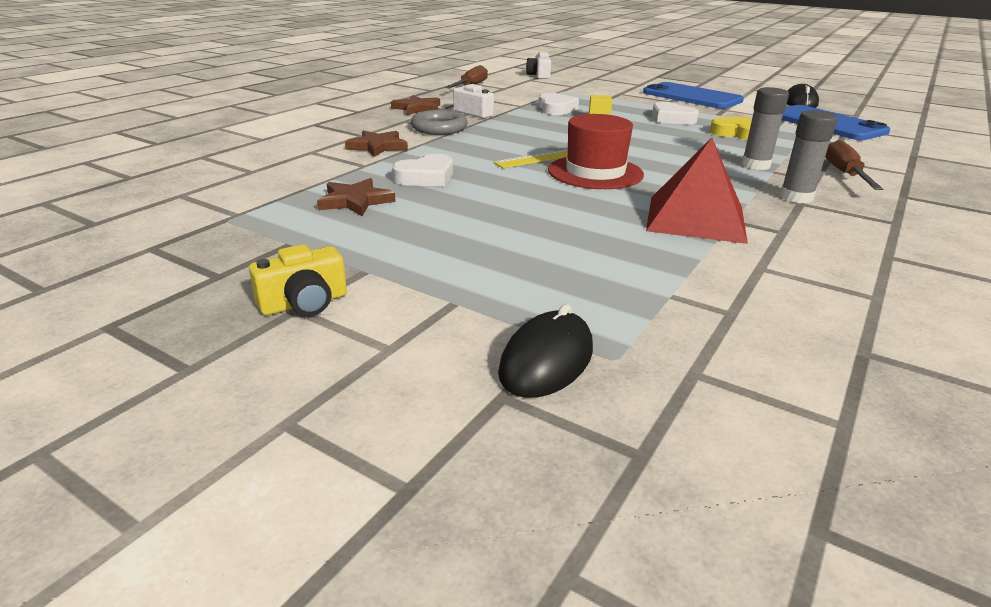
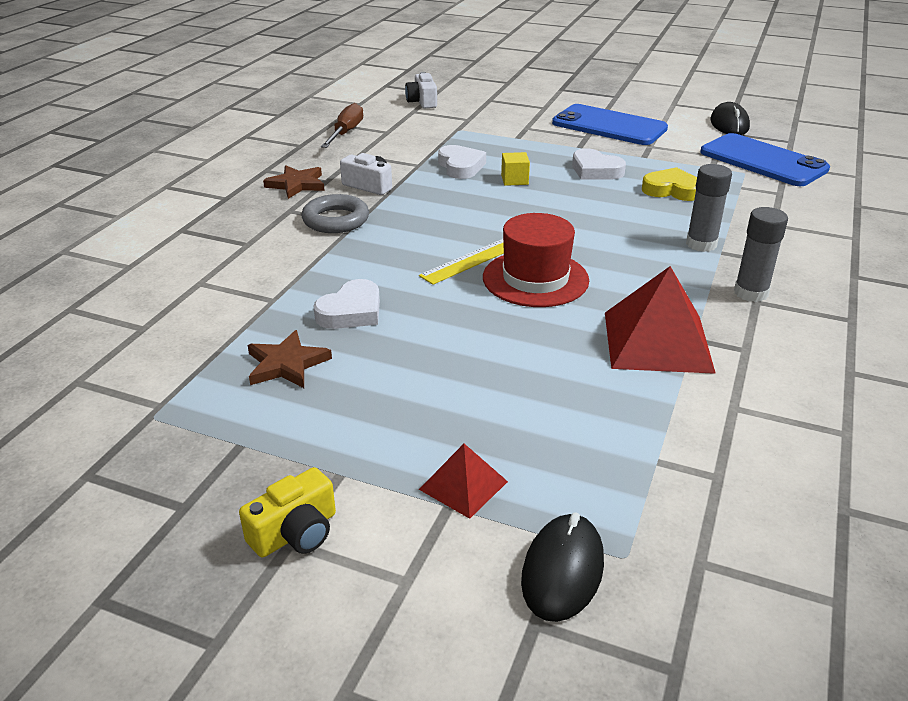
camera: 10 degrees left, 5 degrees up
(378, 146) = (275, 263): brown star -> none
(474, 290) = (463, 485): none -> red pyramid
(845, 174) = (793, 247): brown screwdriver -> none

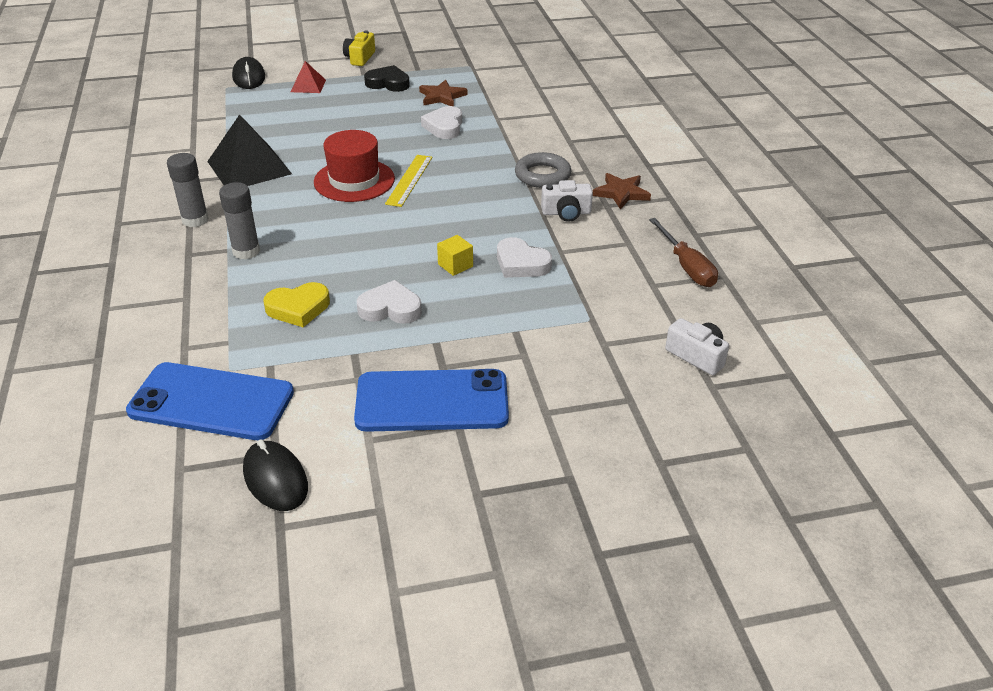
camera: 145 degrees right, 5 degrees up
(326, 429) = (388, 83): none -> black heart
(657, 341) = (249, 167): red pyramid -> black pyramid

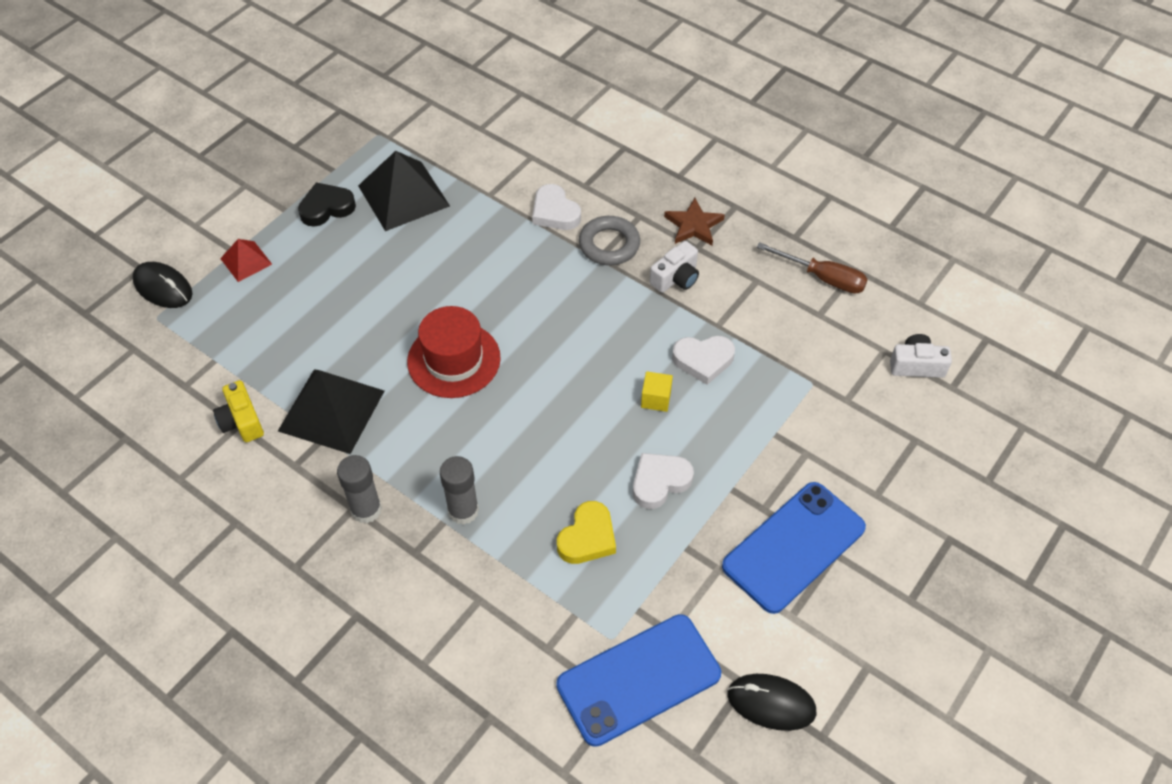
camera: 40 degrees left, 15 degrees up
(360, 58) = (250, 187): yellow camera -> yellow camera (242, 421)
(409, 180) = (502, 326): yellow ruler -> none
(442, 97) = (403, 195): brown star -> black pyramid
(444, 127) = (453, 236): white heart -> white heart (555, 212)

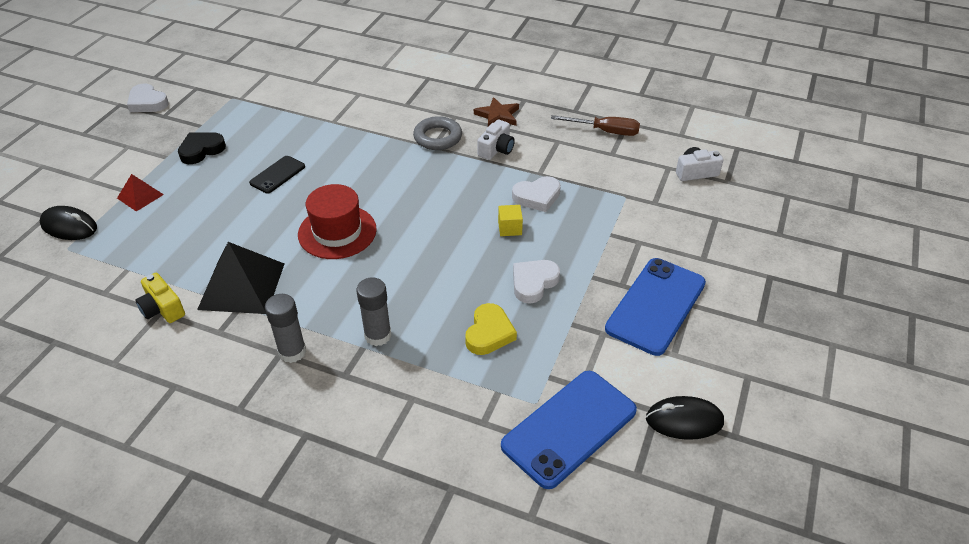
camera: 15 degrees left, 10 degrees down
(403, 195) = (263, 133): black pyramid -> none
(405, 262) = (277, 175): none -> black phone
(555, 212) = (388, 124): white heart -> white heart (147, 102)

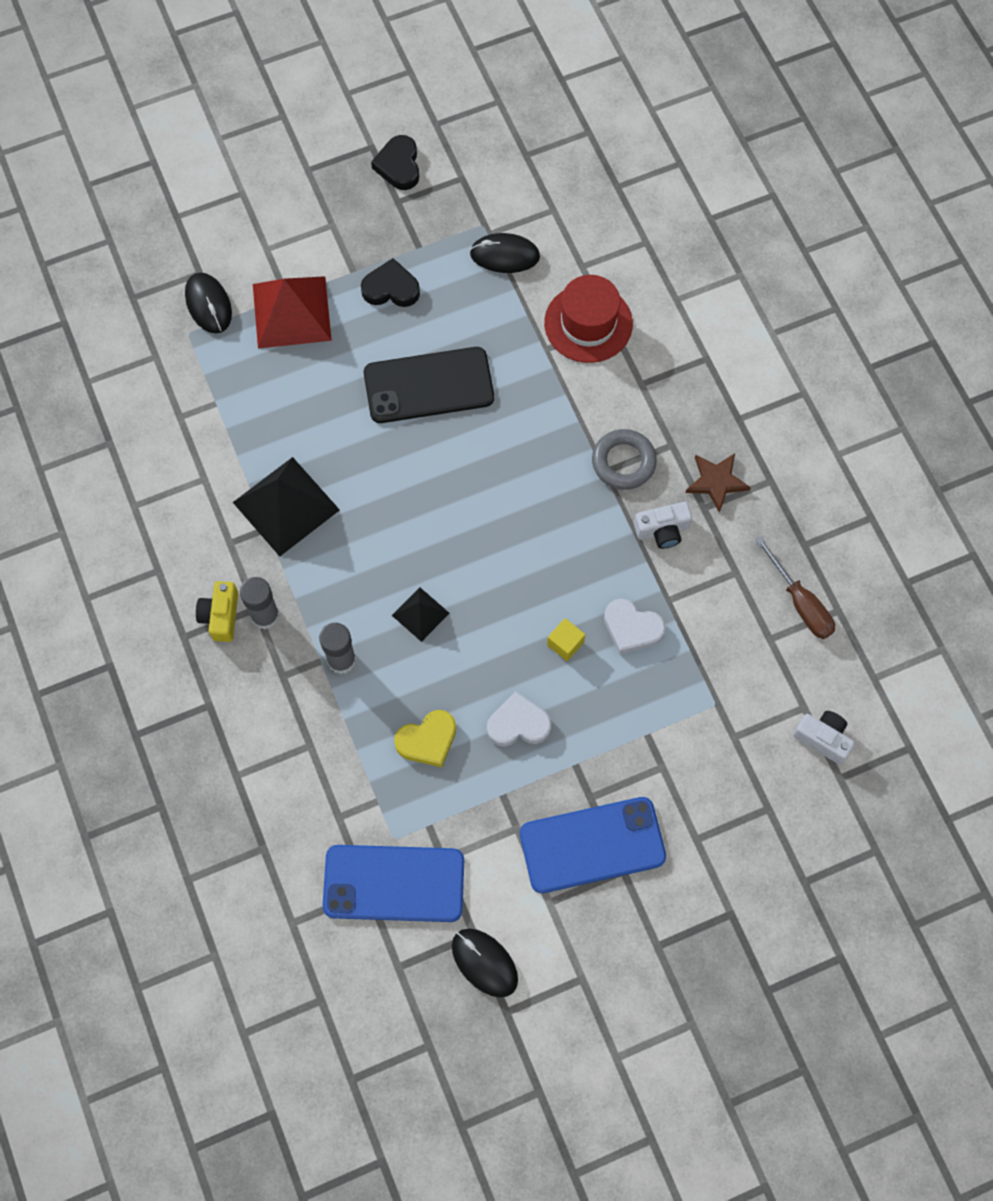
camera: 45 degrees right, 25 degrees up
(140, 196) = (291, 312): red pyramid -> red pyramid, size x1.91
(147, 102) = (399, 166): white heart -> black heart
(162, 308) = (208, 477): yellow camera -> yellow camera (221, 616)
(261, 101) = (504, 255): none -> black mouse
(277, 175) = (428, 385): black phone -> black phone, size x1.87
(337, 232) = (414, 510): red hat -> red hat (588, 323)
(403, 276) = (420, 614): none -> black pyramid

